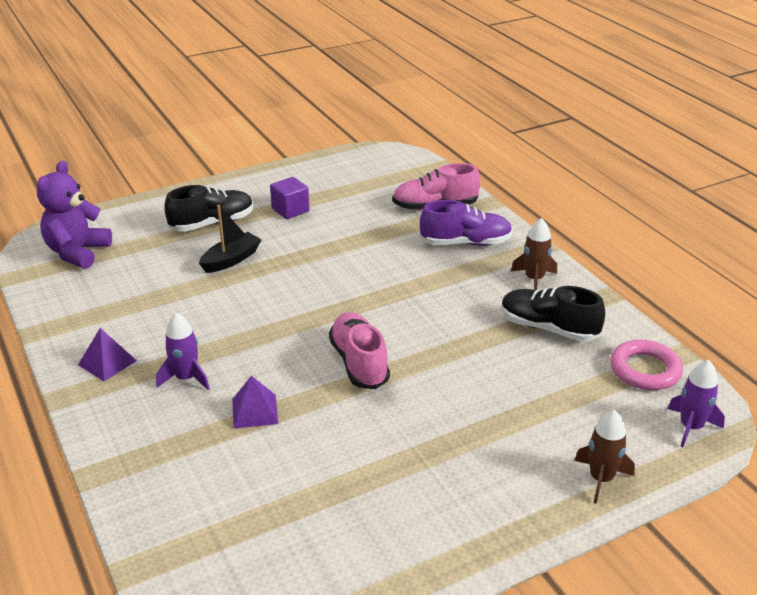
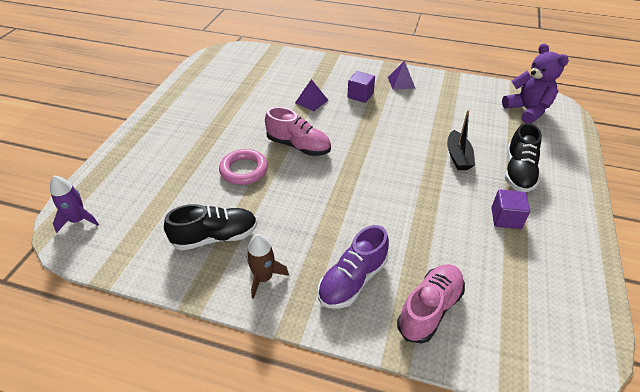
camera: 135 degrees right, 10 degrees up
(186, 378) = (360, 95): purple rocket -> purple cube
(601, 479) = (120, 163): brown rocket -> none
(645, 370) = (126, 245): pink ring -> pink ring (244, 170)

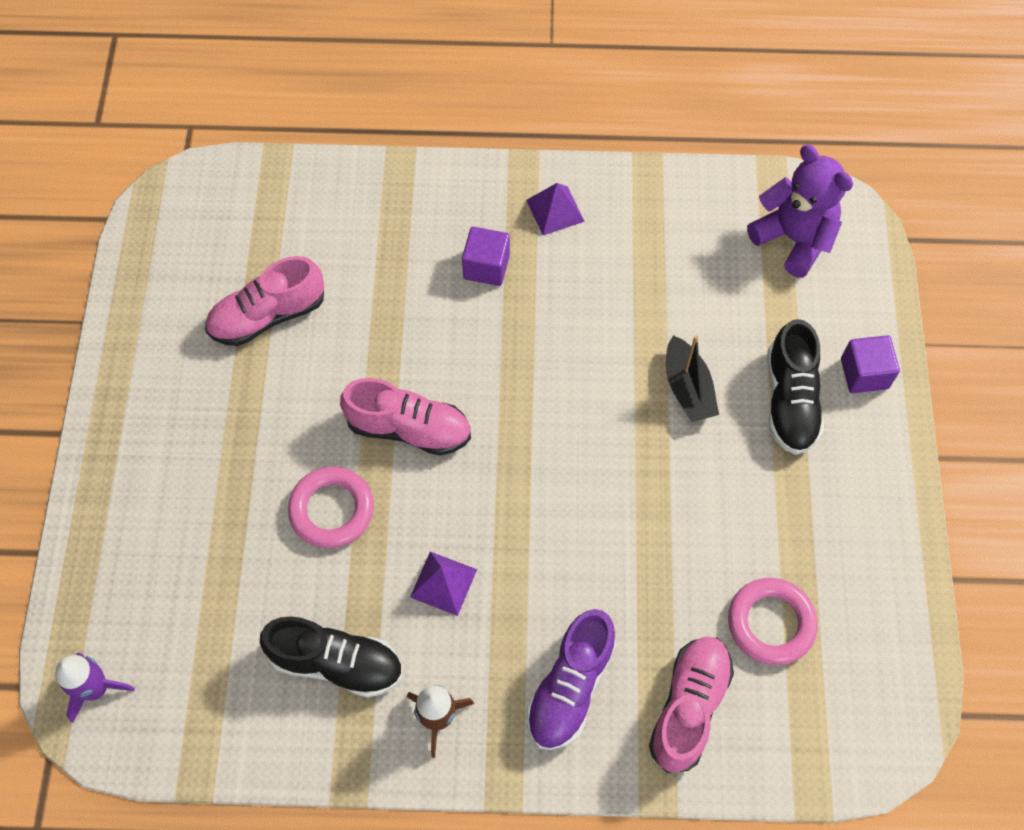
camera: 15 degrees left, 20 degrees up
(215, 237) = (337, 663): black shoe -> black shoe turned 45 degrees clockwise
(246, 95) = (268, 316): none -> pink shoe
(311, 101) = (398, 304): purple pyramid -> purple pyramid (443, 583)
(494, 275) = (771, 623): none -> pink ring
(506, 218) = (778, 508): purple cube -> purple cube (864, 373)

